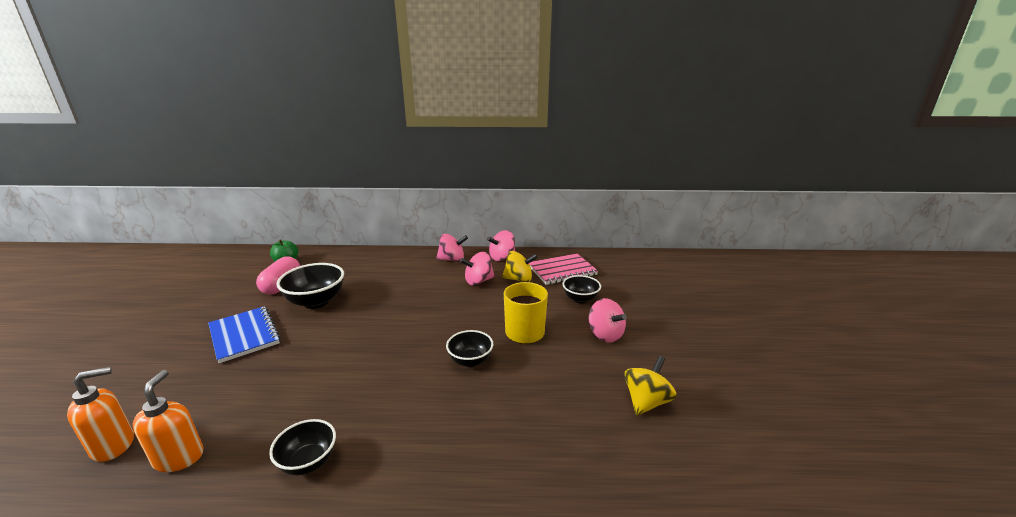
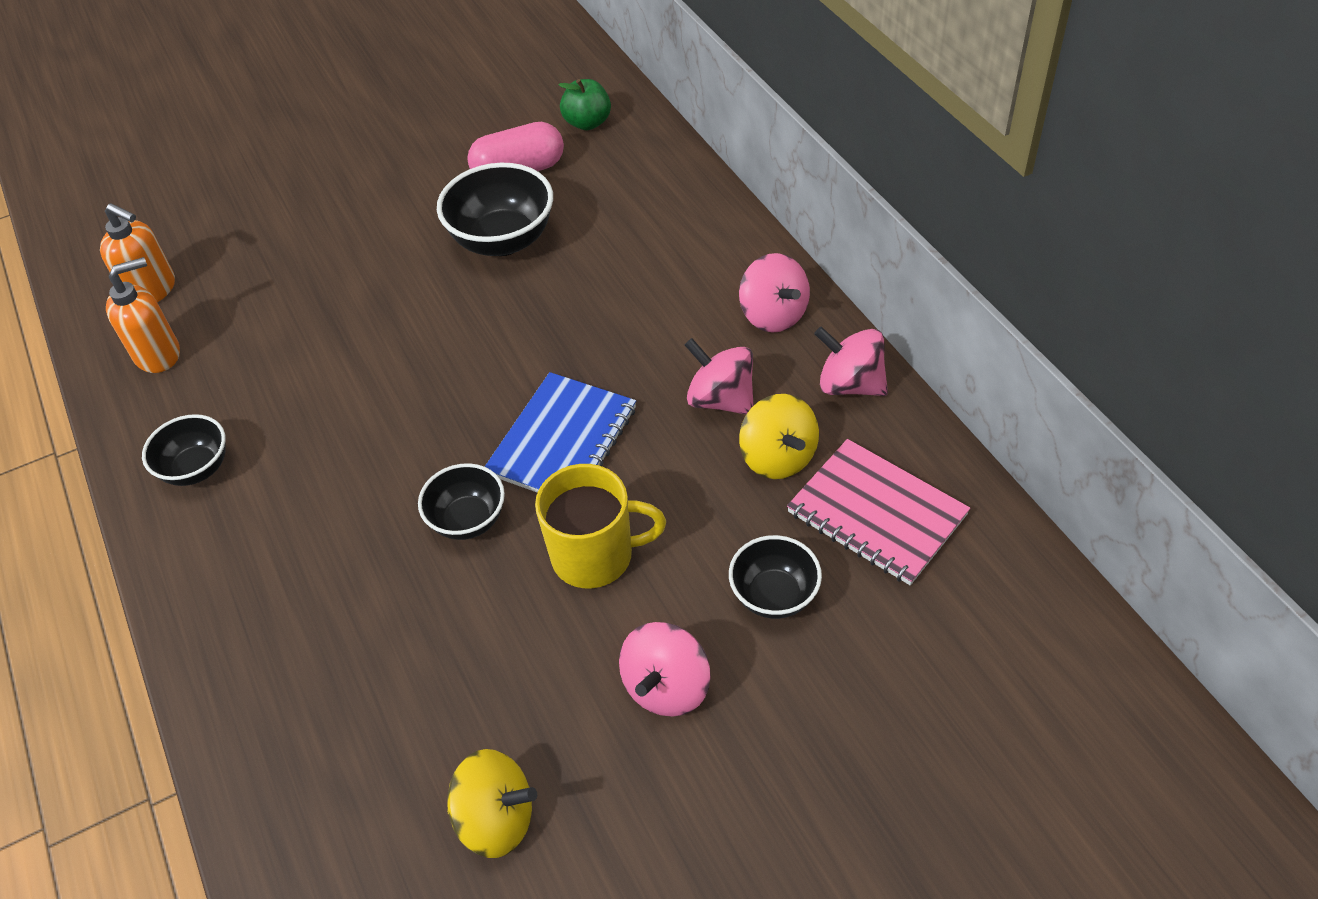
camera: 65 degrees right, 25 degrees up
(244, 335) = (378, 233): blue notebook -> blue notebook (562, 441)

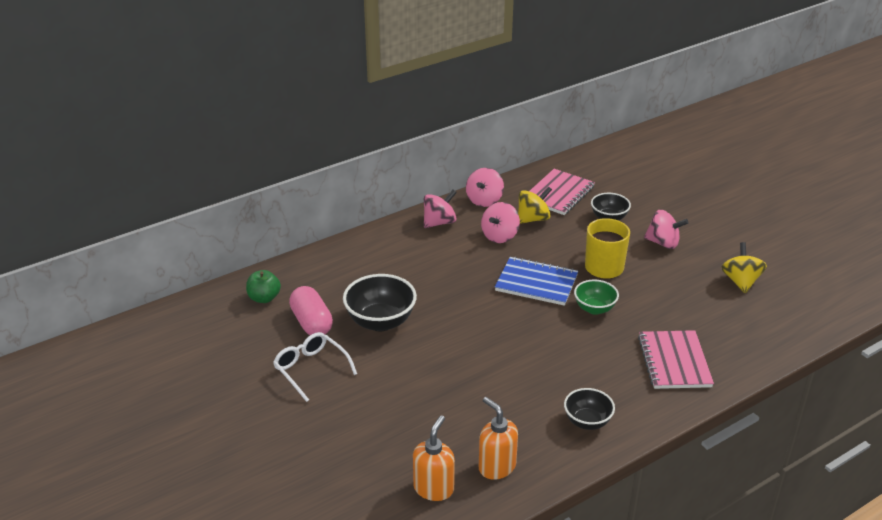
camera: 100 degrees left, 15 degrees down
(287, 622) = (674, 361): none -> pink notebook
(419, 174) = (311, 369): none -> white glasses
(468, 520) = (594, 309): black bowl -> green bowl

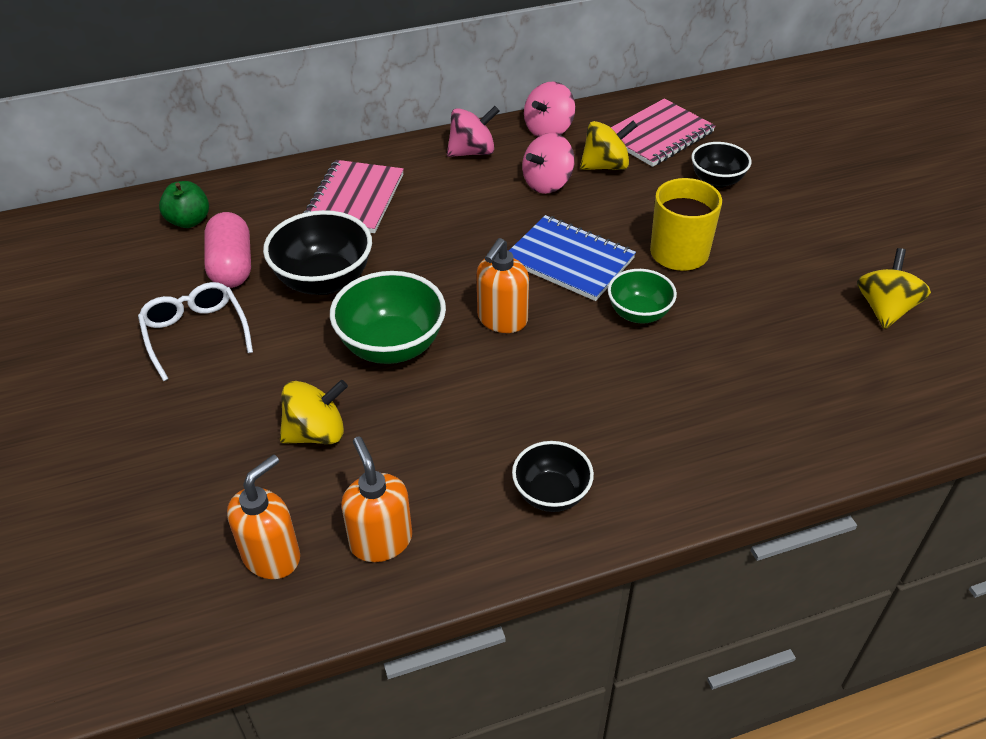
camera: 15 degrees right, 10 degrees up
(424, 414) = (316, 433): none -> yellow spinning top
(447, 354) = (392, 346): none -> green bowl
(510, 327) = (502, 320): none -> orange soap dispenser
(663, 243) = (784, 230): pink spinning top -> none
(674, 361) = (729, 420): pink notebook -> pink notebook (355, 199)

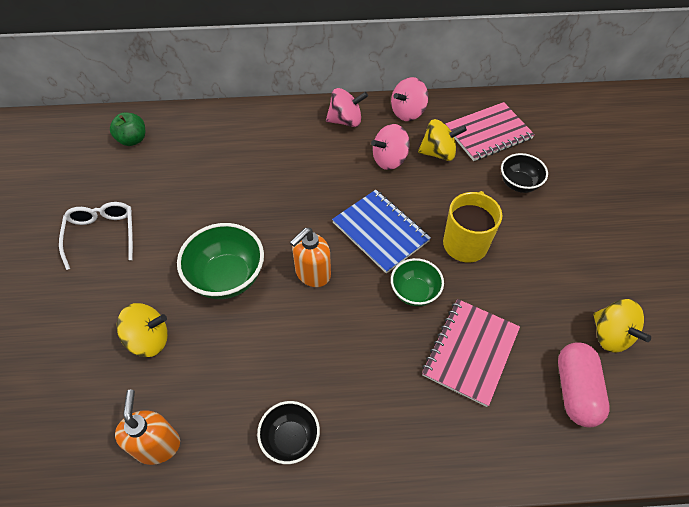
camera: 15 degrees right, 10 degrees up
(231, 266) = (146, 184): pink capsule -> pink capsule (575, 390)
(272, 556) = (81, 437): orange soap dispenser -> none
(324, 281) = (202, 210): black bowl -> none
(355, 199) = (249, 145): pink notebook -> pink notebook (470, 352)
(885, 309) = (610, 335): yellow spinning top -> yellow spinning top turned 120 degrees clockwise

